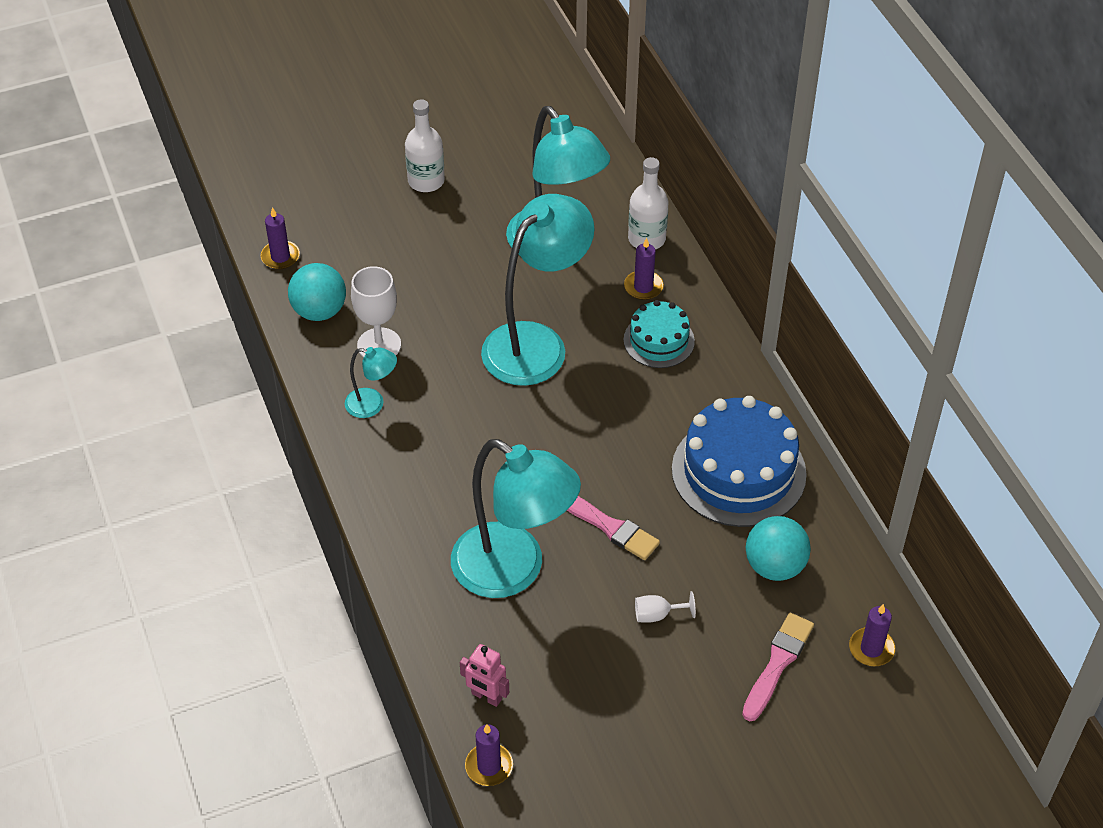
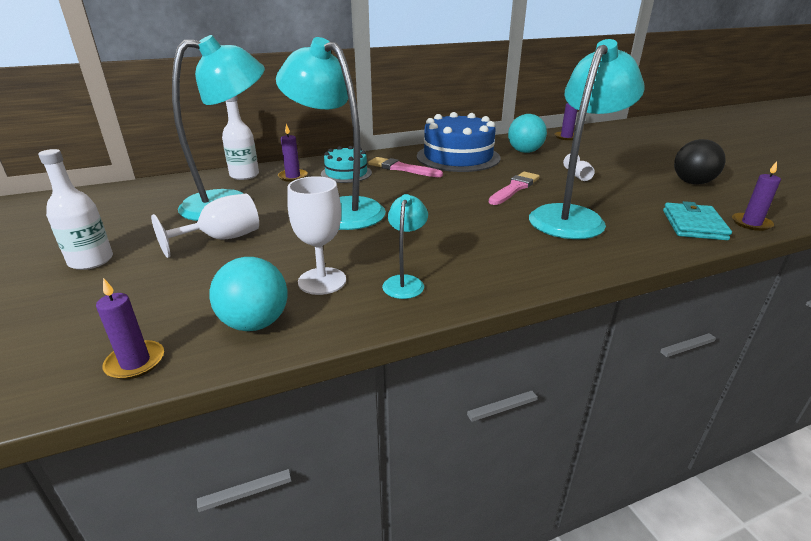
camera: 90 degrees left, 20 degrees down
(465, 259) = (222, 239): none -> white goblet
(486, 697) = (693, 225): pink robot -> turquoise wallet
(636, 761) = (692, 183): none -> black ball
(777, 663) = (591, 152): pink brush -> pink brush (402, 168)

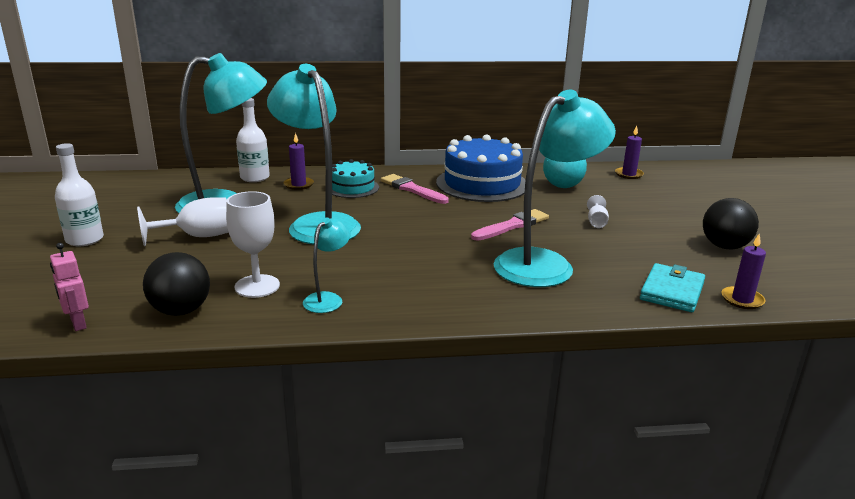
camera: 15 degrees right, 5 degrees down
(135, 362) = (78, 323): purple candle -> pink robot
(255, 323) = (181, 311): turquoise ball -> black ball

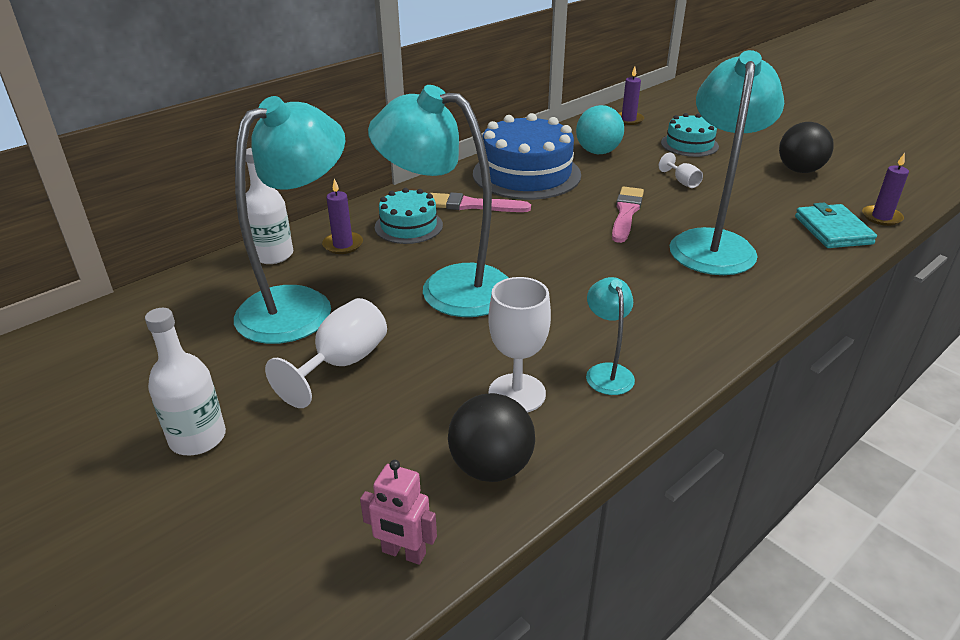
camera: 35 degrees left, 10 degrees up
(652, 202) = (689, 144): none -> turquoise cake

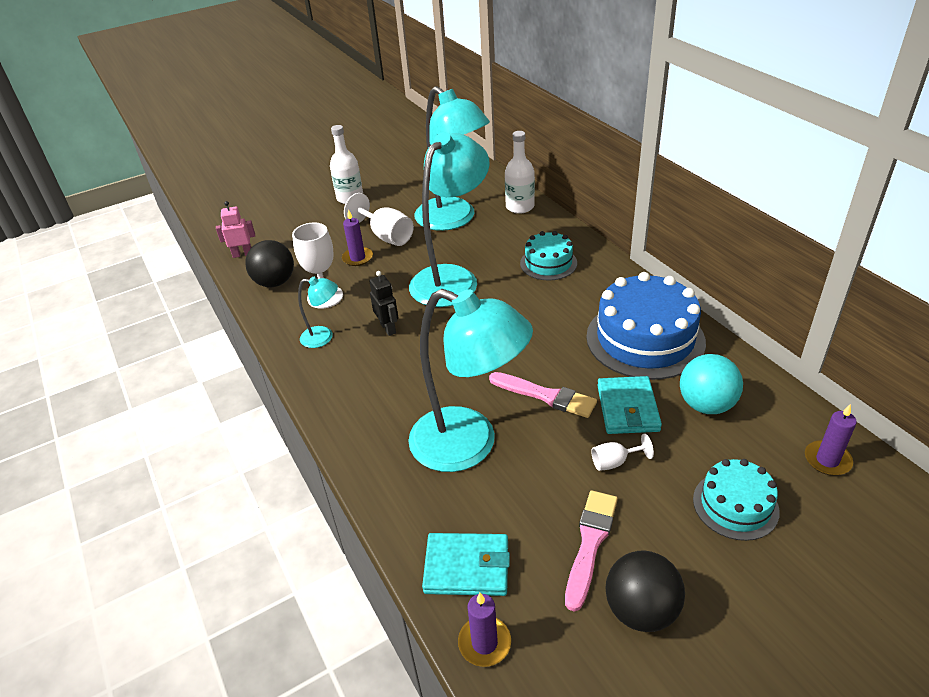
camera: 105 degrees right, 5 degrees up
(343, 245) = (526, 234): purple candle -> purple candle (357, 258)
(403, 553) = (242, 254): pink robot -> pink robot turned 45 degrees clockwise
(472, 205) = (580, 298): pink brush -> pink brush (590, 543)
(567, 320) = (388, 328): none -> black robot
(619, 179) = (627, 408): none -> turquoise wallet

